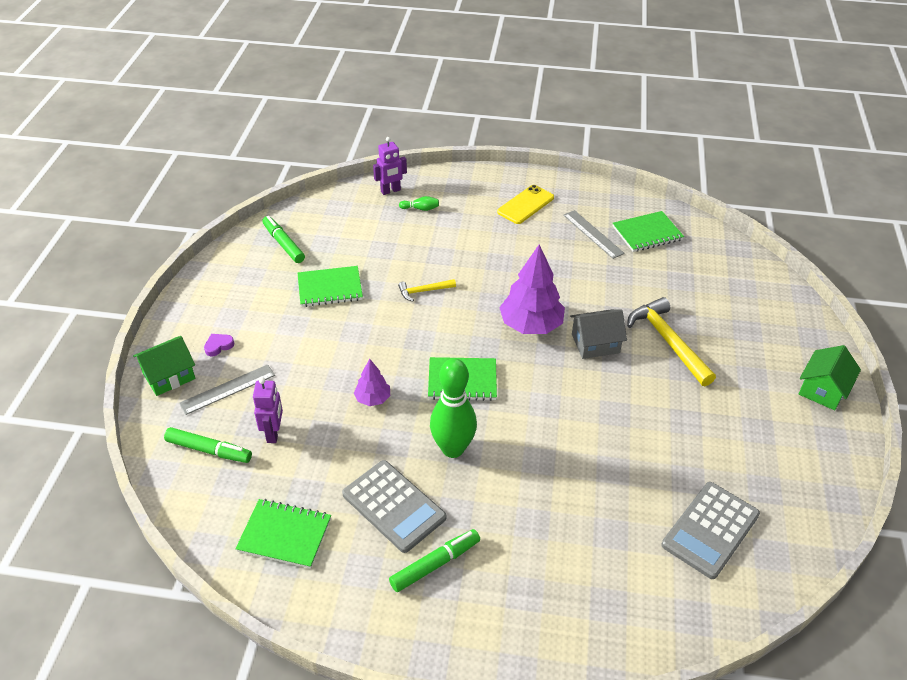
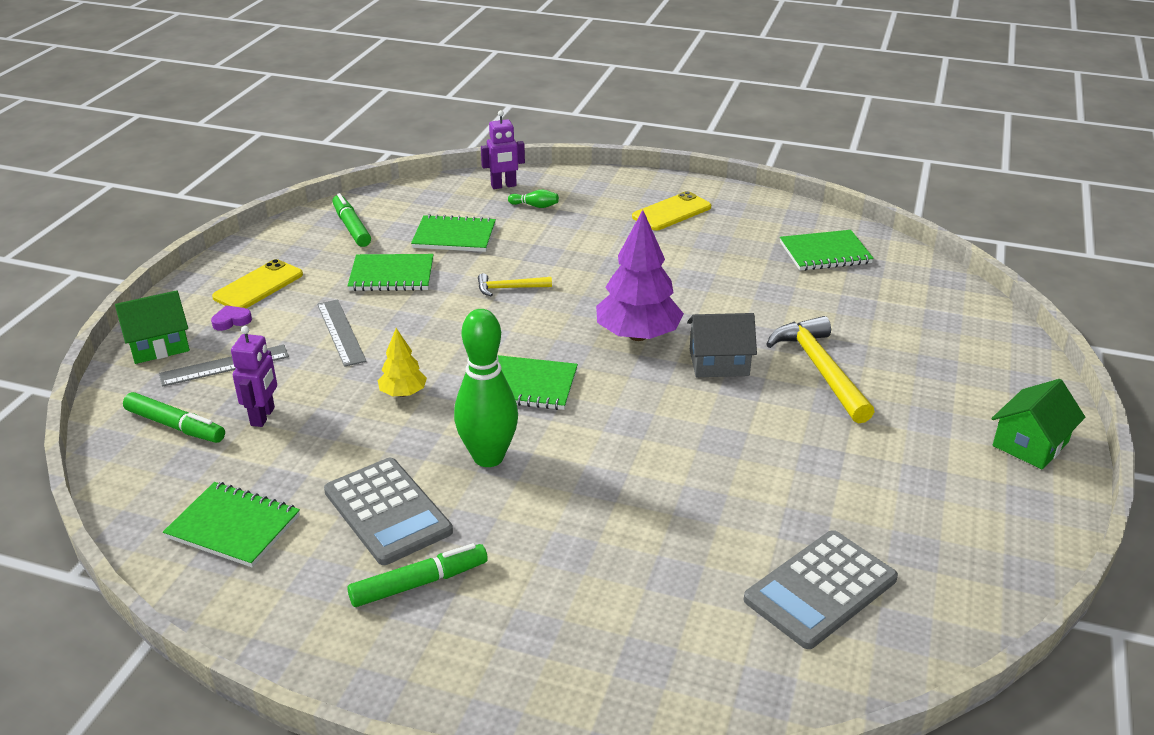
camera: 10 degrees right, 10 degrees down
(228, 310) = (258, 286): none -> yellow phone
(367, 245) = (454, 236): none -> green notebook
(373, 399) = (403, 393): purple tree -> yellow tree
(593, 234) = (751, 248): grey ruler -> grey ruler (340, 332)

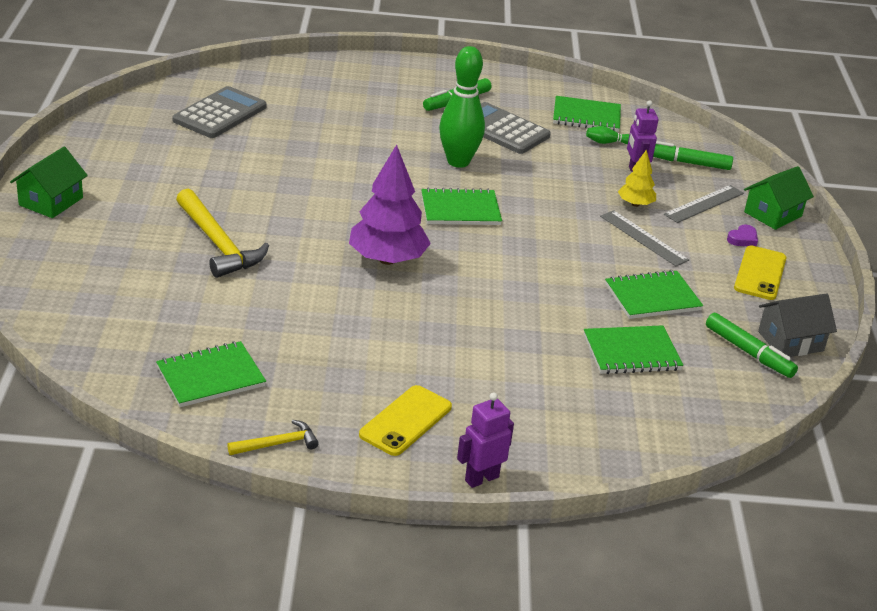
camera: 160 degrees right, 0 degrees up
(403, 393) = (550, 196): yellow tree -> yellow tree (635, 204)
(503, 186) = (635, 441): purple robot -> purple robot (481, 478)
(509, 288) = (531, 295): yellow hammer -> yellow hammer (278, 444)
(535, 206) = (574, 410): green bowling pin -> green bowling pin (607, 142)
(719, 362) = (308, 242): grey house -> grey house (790, 341)

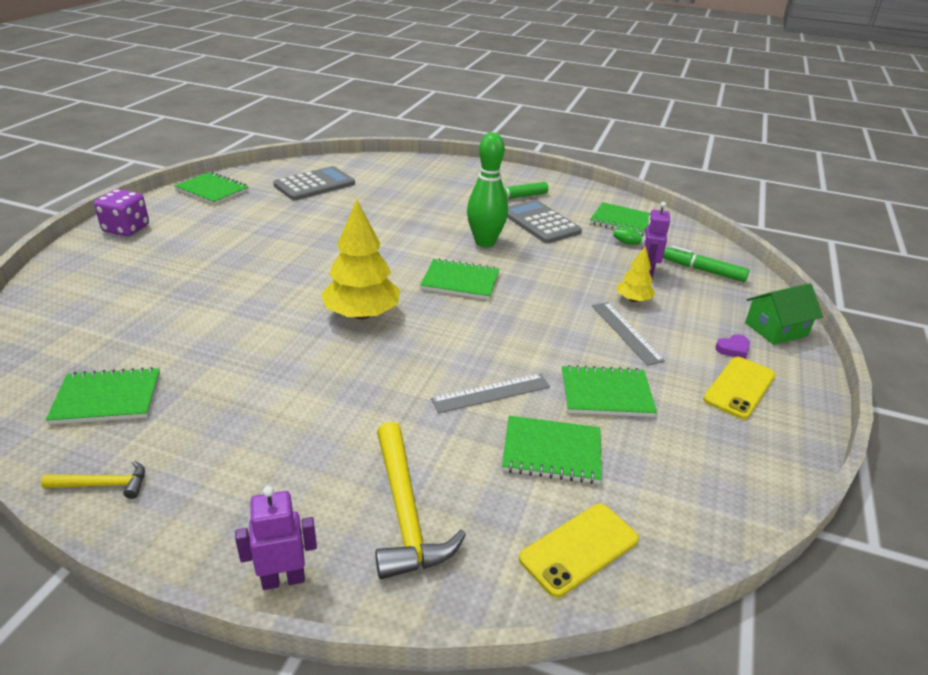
camera: 20 degrees right, 0 degrees up
(51, 201) = (126, 229): green house -> purple dice
(105, 138) = (212, 190): none -> green notebook
(218, 244) = (225, 279): yellow hammer -> yellow hammer (405, 512)
(387, 259) = (362, 314): purple tree -> yellow tree
(405, 421) = (254, 485): yellow phone -> yellow phone (579, 549)
(704, 204) = (704, 309): grey ruler -> grey ruler (491, 393)
(749, 352) = (691, 477): green marker -> none
(790, 341) = (748, 473): grey house -> none

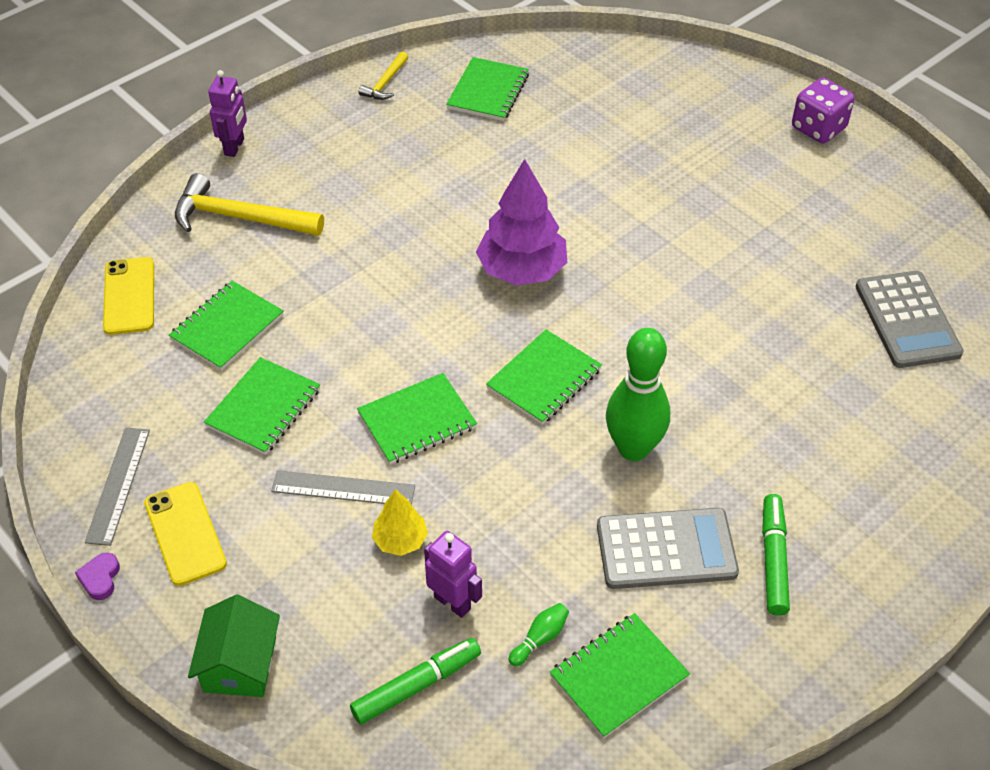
camera: 120 degrees right, 15 degrees up
(212, 190) = (916, 212): green notebook -> green notebook (417, 421)
(362, 314) = (522, 270): yellow tree -> purple tree
(491, 393) = (329, 320): grey ruler -> grey ruler (118, 485)
(733, 349) = (242, 580): purple heart -> purple heart (100, 578)

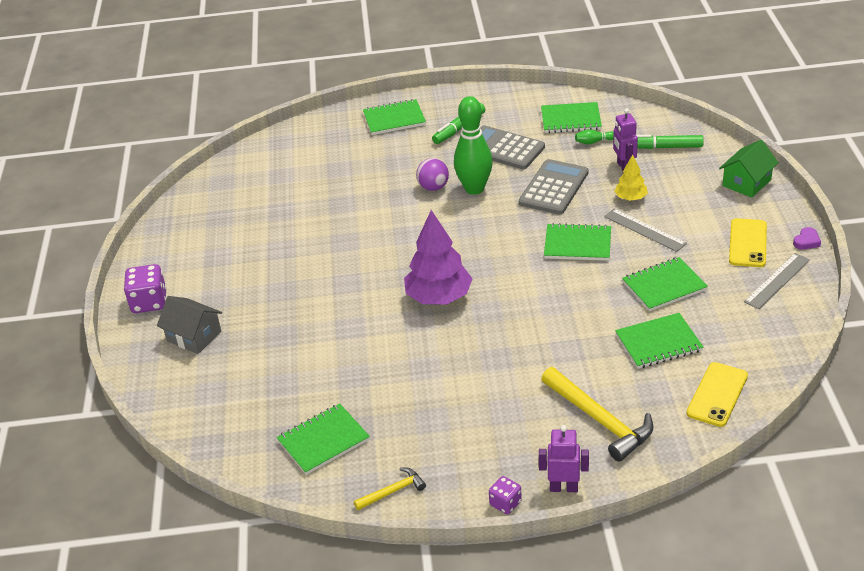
camera: 140 degrees left, 10 degrees down
(234, 147) = (563, 487): purple robot -> purple robot turned 45 degrees clockwise
(278, 114) = (505, 503): none -> purple dice
(544, 379) = (487, 236): green notebook -> green notebook (394, 119)
(691, 424) = (433, 187): none -> purple ball
(725, 119) = (194, 336): none -> grey house
(907, 320) = (265, 185): grey calculator -> grey calculator (553, 188)

